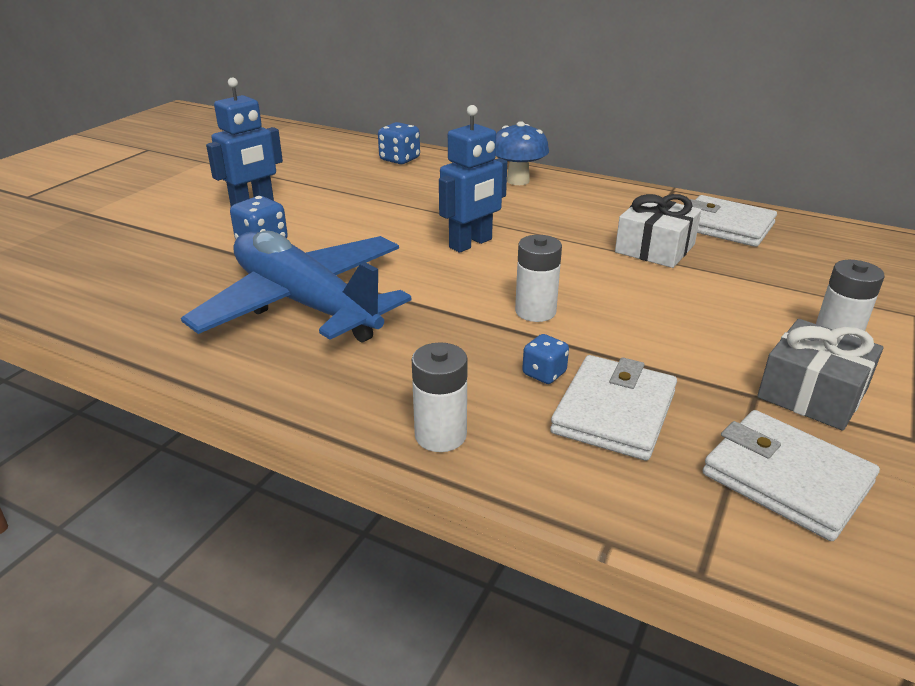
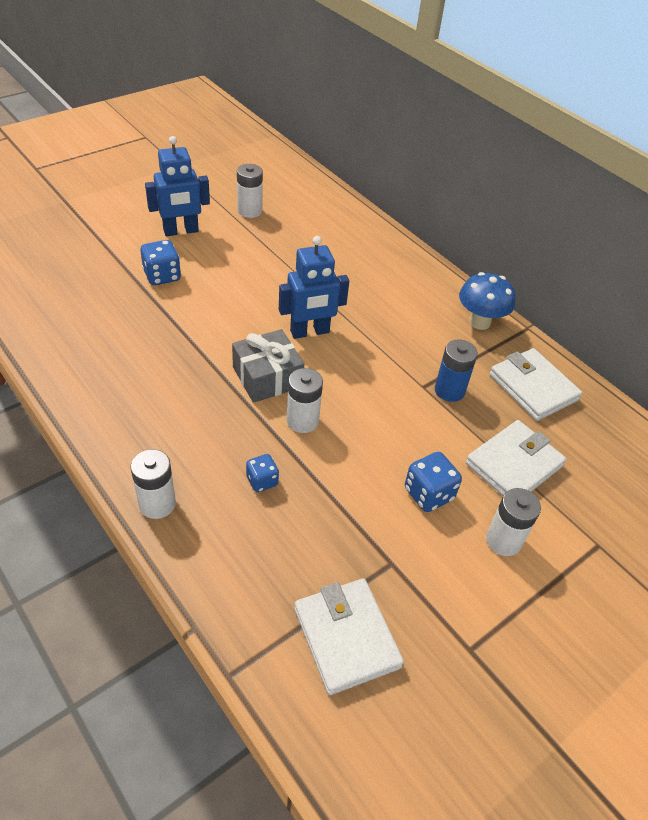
camera: 20 degrees right, 15 degrees up
(304, 304) = (151, 351): blue plane -> none
(317, 175) = (249, 211): none -> white battery
(399, 159) = (327, 212): blue dice -> blue dice (428, 494)
(518, 181) = (403, 271): blue mushroom -> blue mushroom (479, 322)
(614, 412) = (281, 534): white wallet -> white wallet (513, 465)
(655, 248) = (449, 390): white gift -> blue battery
(812, 393) = (435, 579): grey gift -> grey gift (267, 377)

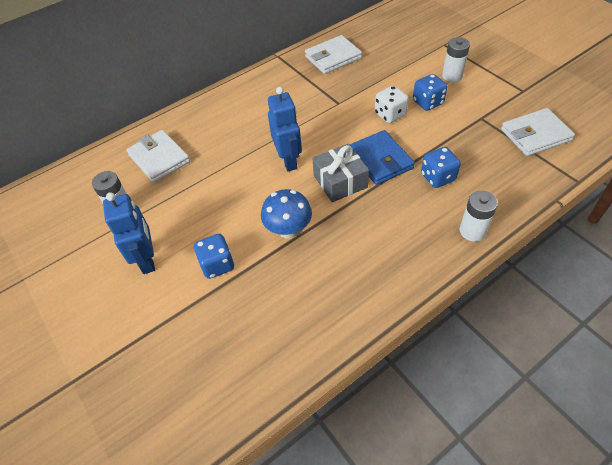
camera: 80 degrees left, 5 degrees up
(262, 481) = (438, 177): blue dice -> blue dice, size x1.54
(302, 421) = (380, 160): white battery -> blue wallet
(398, 442) = (390, 114): none -> white dice
(449, 390) = (340, 91): blue battery -> none
(479, 322) = (273, 76): blue mushroom -> blue mushroom (288, 230)
(513, 465) = (397, 69): white wallet -> white wallet (159, 158)

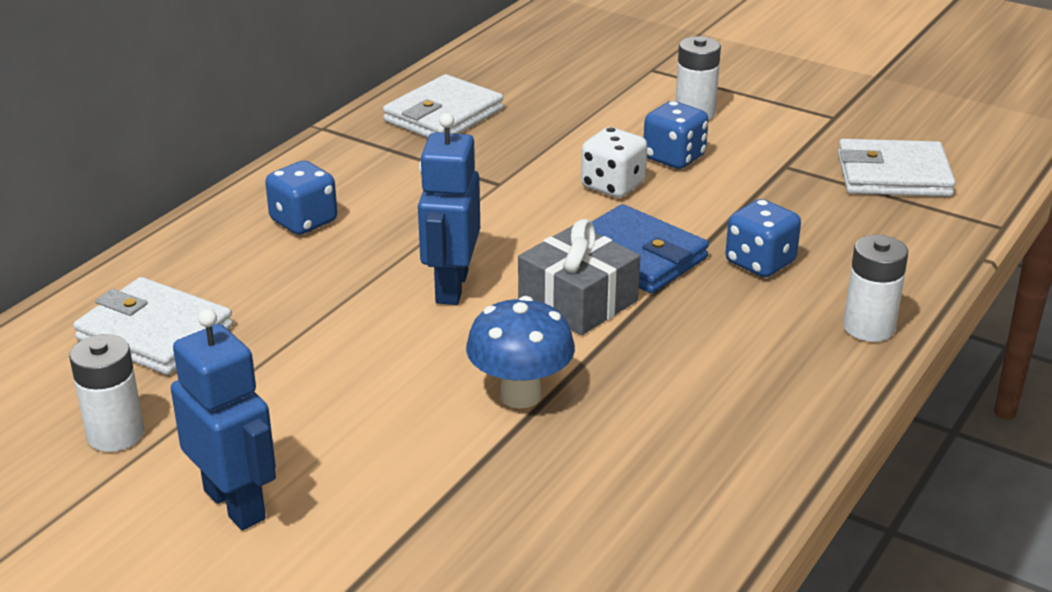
camera: 25 degrees left, 20 degrees down
(217, 265) = (402, 479): blue dice -> blue dice (304, 221)
(288, 160) = (451, 287): blue robot -> blue robot turned 135 degrees counterclockwise
(535, 135) = (893, 175): white wallet -> white wallet turned 45 degrees clockwise

